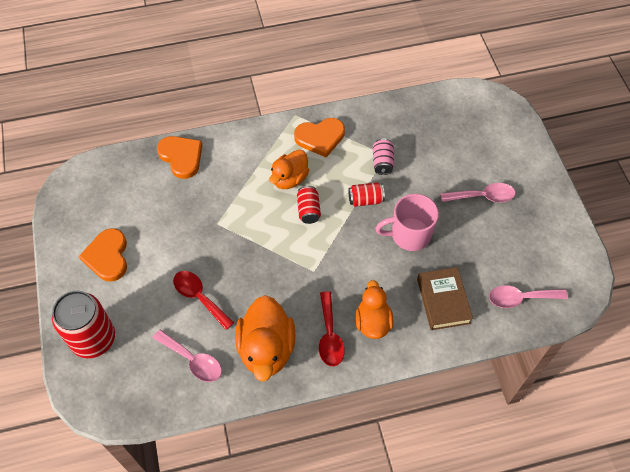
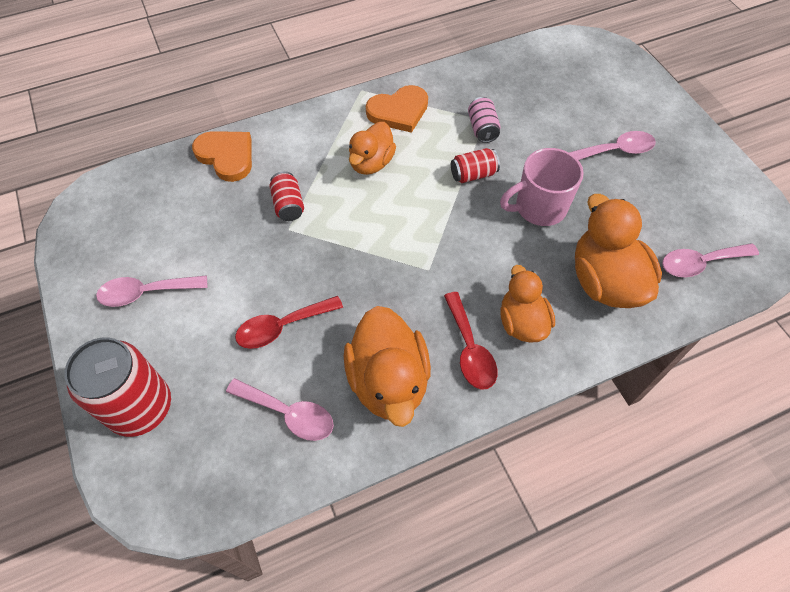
camera: 10 degrees left, 0 degrees up
(107, 256) = (146, 293): orange heart -> pink spoon
(199, 297) = (282, 327): red spoon -> red spoon turned 60 degrees counterclockwise
(308, 210) = (404, 196): red can -> red can (288, 205)
(443, 301) = (605, 281): brown book -> orange duck

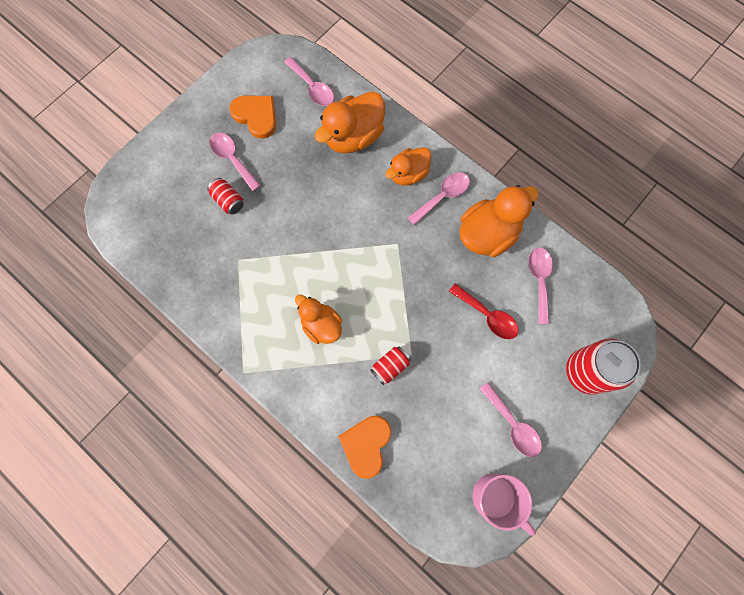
camera: 115 degrees left, 15 degrees up
(371, 163) = (321, 325): orange duck -> orange duck turned 135 degrees counterclockwise
(398, 111) = (256, 329): orange heart -> orange heart (256, 116)
(470, 349) = (442, 196): red spoon -> pink spoon
(473, 174) = (299, 247): red can -> red can (228, 201)
(482, 129) = (248, 257): pink can -> none
(539, 207) = (310, 193): pink mug -> pink mug (495, 498)

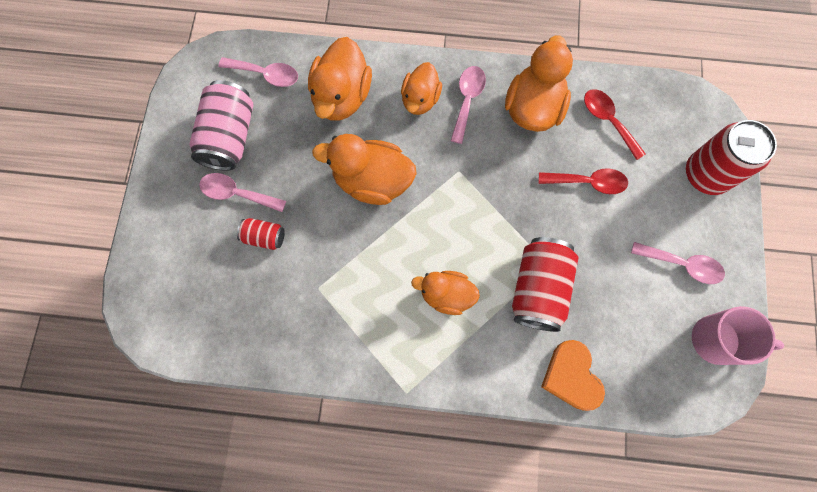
camera: 35 degrees left, 0 degrees up
(256, 116) = (229, 136): orange heart -> pink can
(330, 210) = (372, 181): none -> orange duck
(390, 366) = (538, 289): red can -> red can, size x1.96
(539, 280) = (608, 121): pink spoon -> red spoon

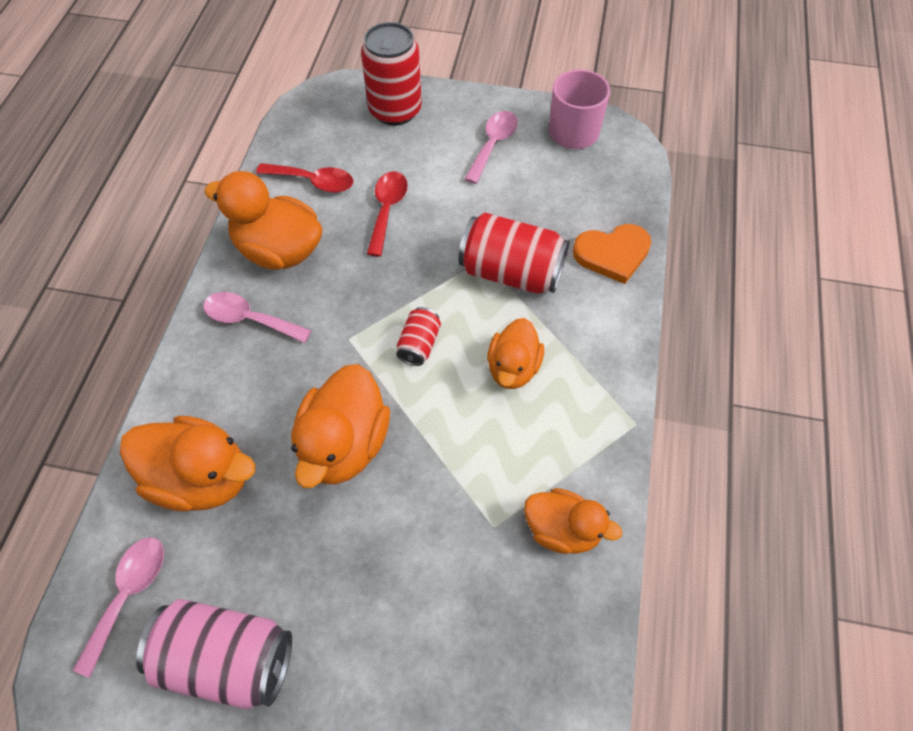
camera: 85 degrees left, 15 degrees down
(237, 193) = (331, 647): pink spoon -> none
(264, 237) = (409, 604): red can -> red can (419, 344)
(420, 99) = (233, 375): orange duck -> orange duck (562, 530)
(608, 121) = (313, 181): red spoon -> red spoon turned 135 degrees counterclockwise

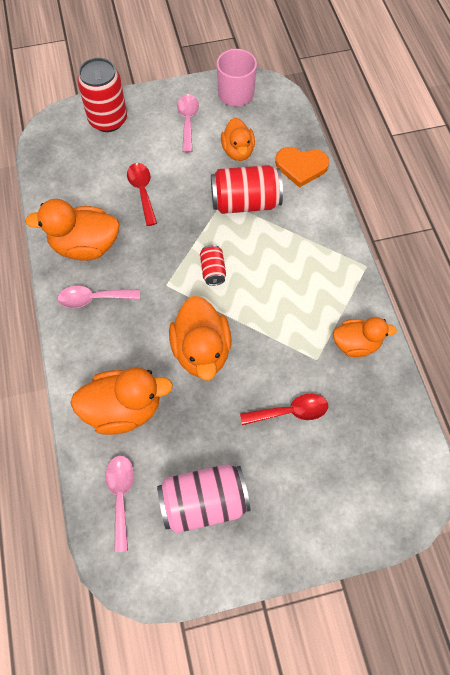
camera: 25 degrees left, 5 degrees up
(313, 181) = (80, 190): red spoon -> red spoon (290, 412)
(513, 368) = (278, 262): orange duck -> orange duck (238, 151)
(612, 254) = (301, 167): orange heart -> orange heart turned 45 degrees clockwise

